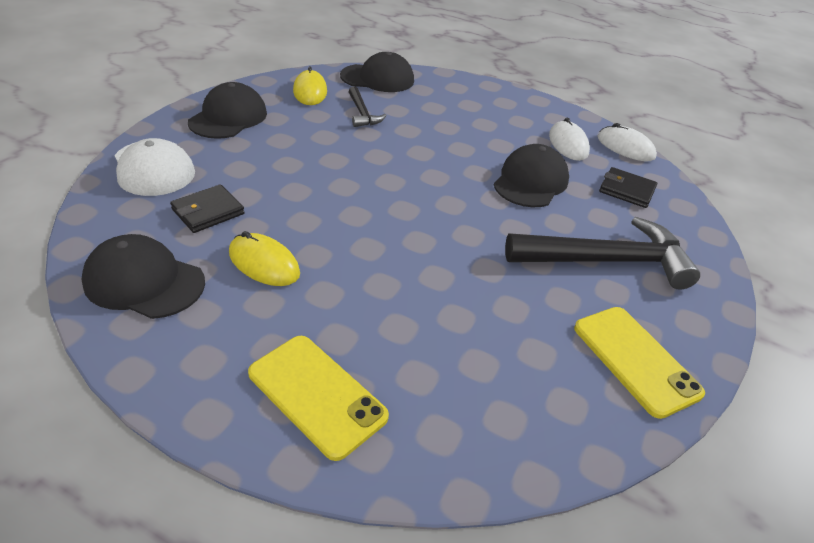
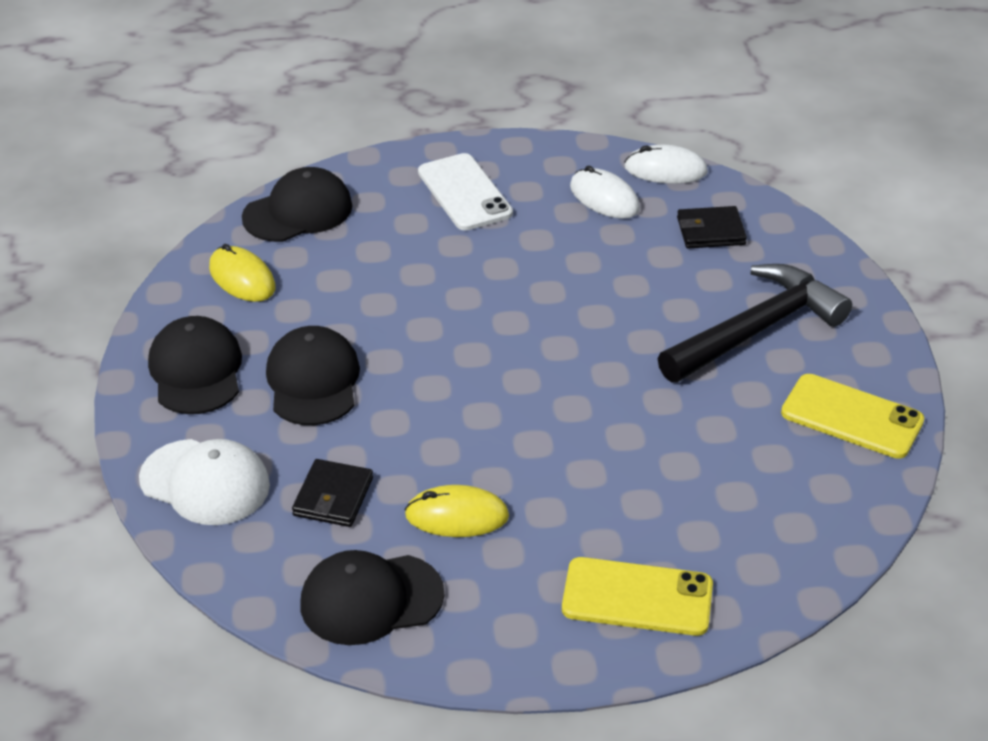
camera: 30 degrees left, 0 degrees up
(362, 114) = (342, 278): black hammer -> none
(481, 107) = (464, 193): none -> white phone
(530, 181) = (610, 273): black cap -> black cap (313, 381)

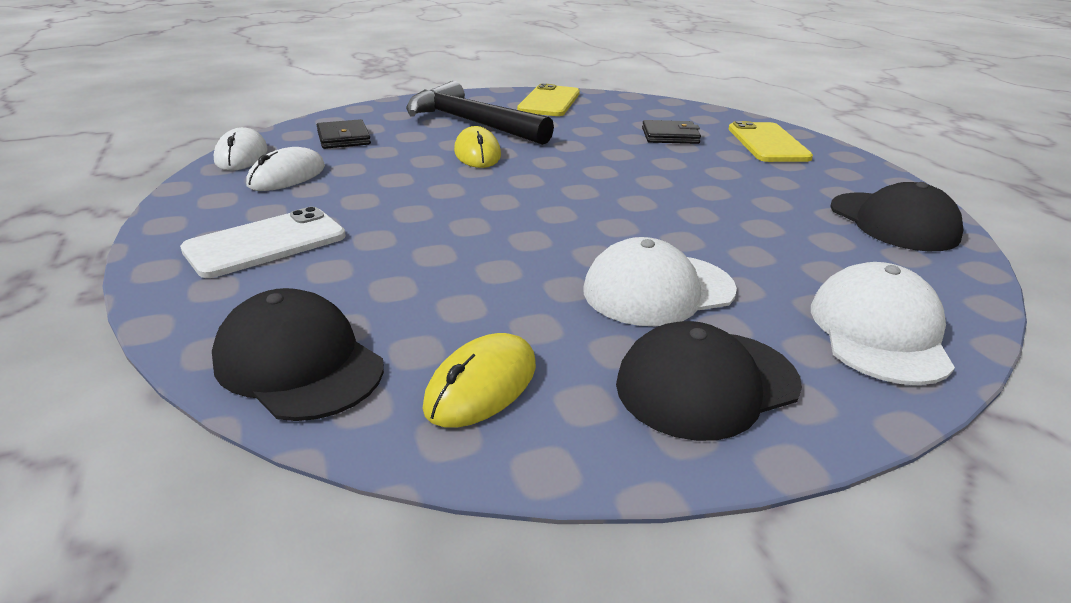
camera: 105 degrees left, 10 degrees down
(313, 381) = (658, 290): black cap -> white cap
(333, 497) = (807, 253): black wallet -> black wallet (670, 136)
(457, 516) = (765, 200): yellow mouse -> yellow mouse (477, 153)

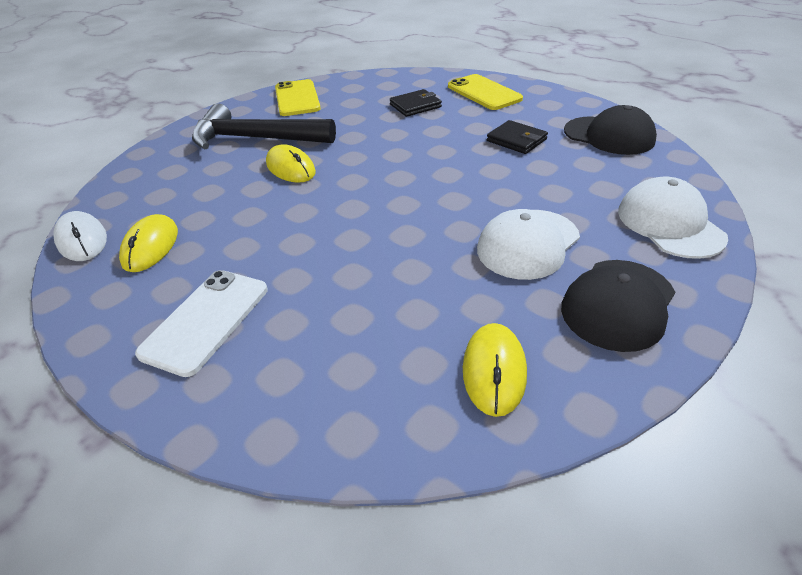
camera: 25 degrees left, 10 degrees up
(287, 176) = (151, 246): white mouse -> yellow mouse
(298, 363) = (352, 416): black cap -> none
(344, 138) = (160, 189): black wallet -> black wallet (516, 140)

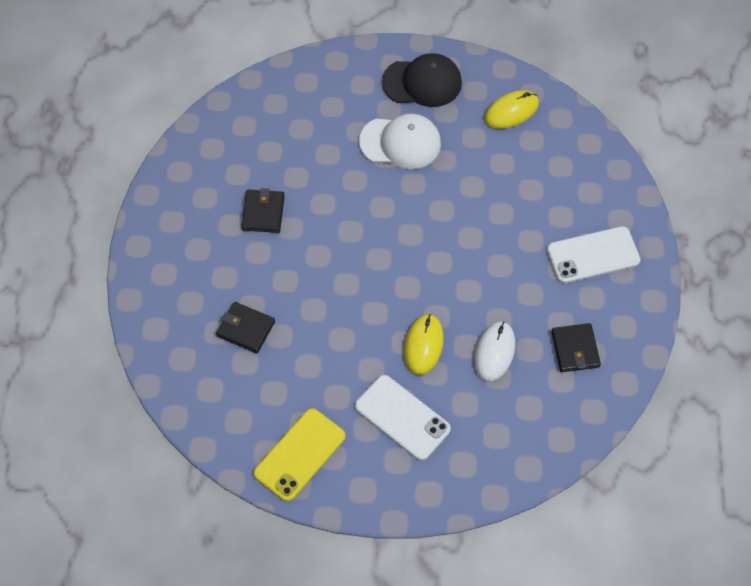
camera: 130 degrees left, 20 degrees up
(82, 240) = (608, 402): white mouse -> white mouse (494, 352)
(151, 246) = (575, 349): yellow mouse -> black wallet
(255, 139) = (402, 417): black hammer -> white phone
(484, 93) = (177, 287): yellow phone -> none
(609, 136) = (212, 155): black cap -> none
(669, 224) = (323, 83): white cap -> none

